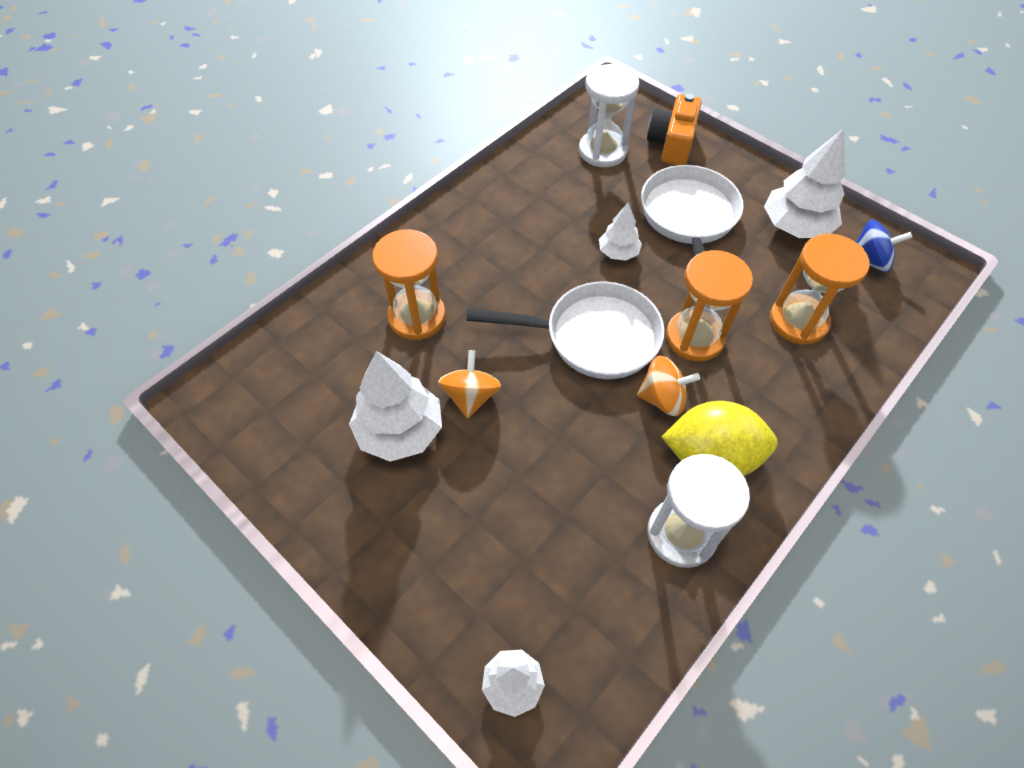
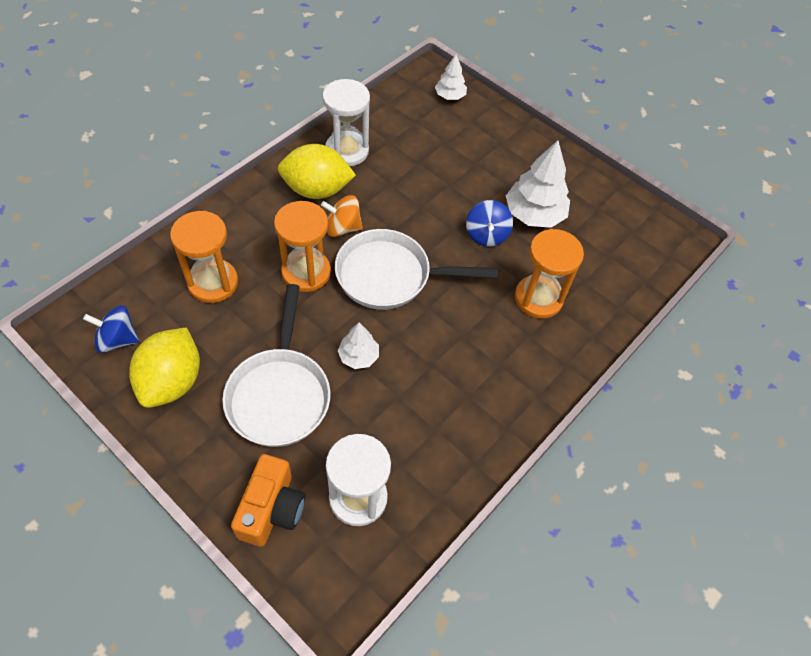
camera: 175 degrees right, 0 degrees up
(471, 396) = (486, 235): orange spinning top -> blue spinning top
(795, 226) = (172, 381): white tree -> yellow lemon

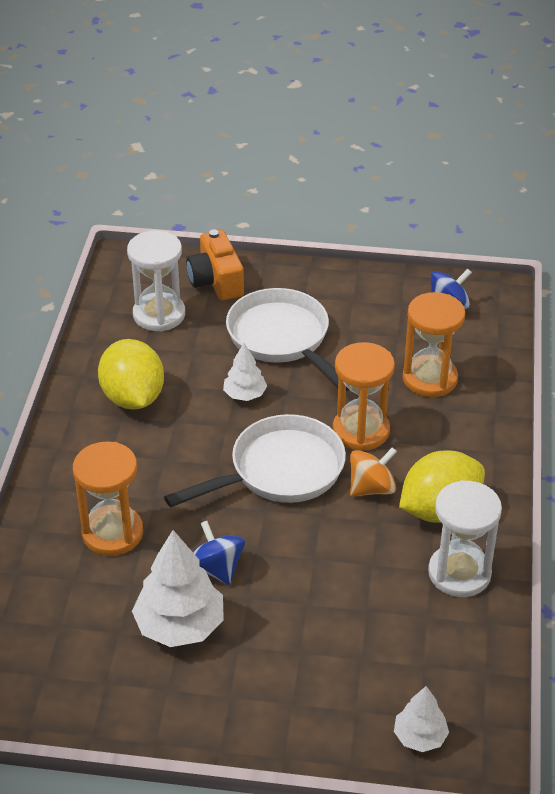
camera: 150 degrees right, 15 degrees down
(172, 381) = (373, 305): yellow lemon -> yellow lemon (133, 398)

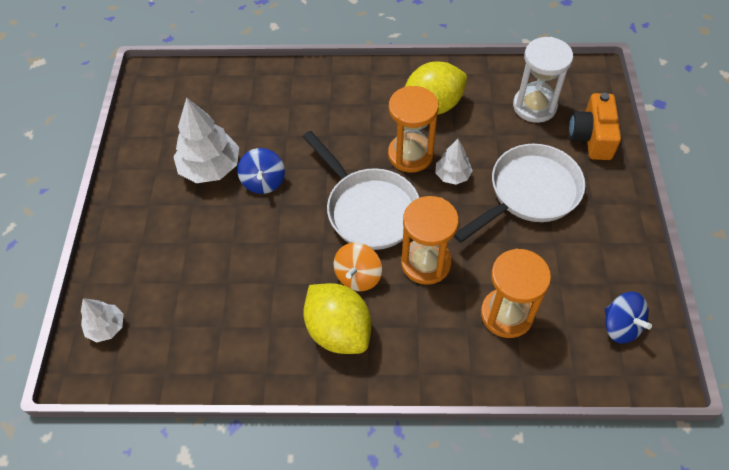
camera: 85 degrees right, 15 degrees up
(112, 533) = (293, 117): orange hourglass -> orange hourglass (410, 154)
(216, 281) = (591, 137): orange camera -> orange camera turned 60 degrees counterclockwise
(217, 568) = (263, 181): blue spinning top -> blue spinning top turned 120 degrees clockwise
(371, 488) = (358, 276): orange spinning top -> orange spinning top turned 60 degrees clockwise
(459, 573) = (268, 349): white hourglass -> none

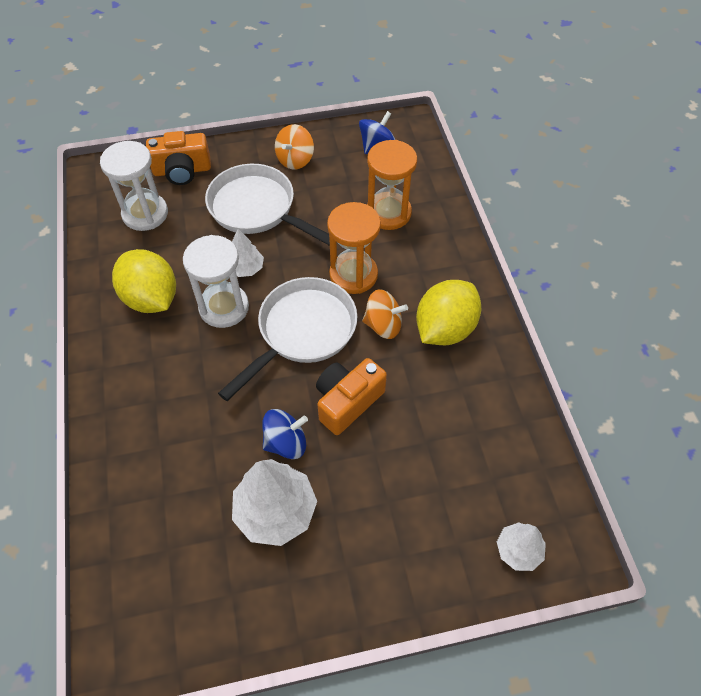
camera: 105 degrees left, 0 degrees up
(286, 231) = (347, 401): none -> orange camera
(410, 154) = (224, 307): orange hourglass -> white hourglass
(601, 237) = (295, 160): none -> orange spinning top

